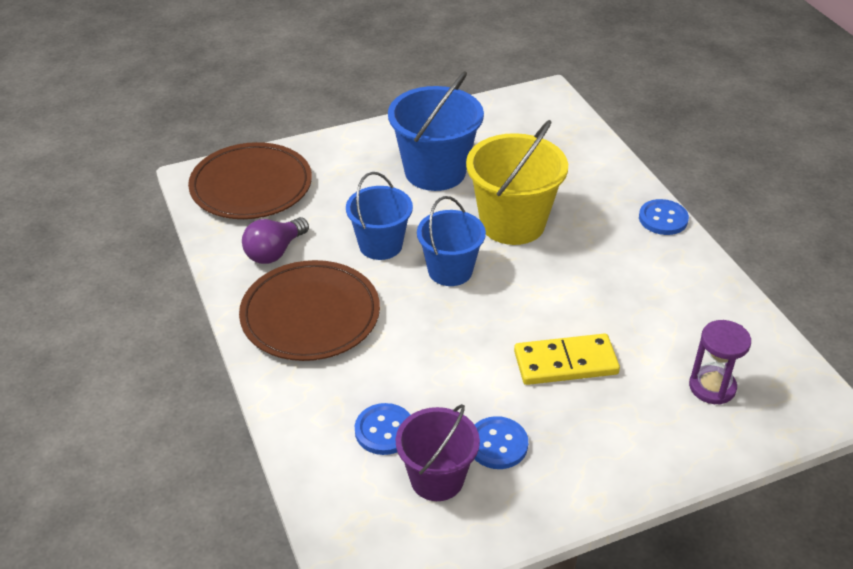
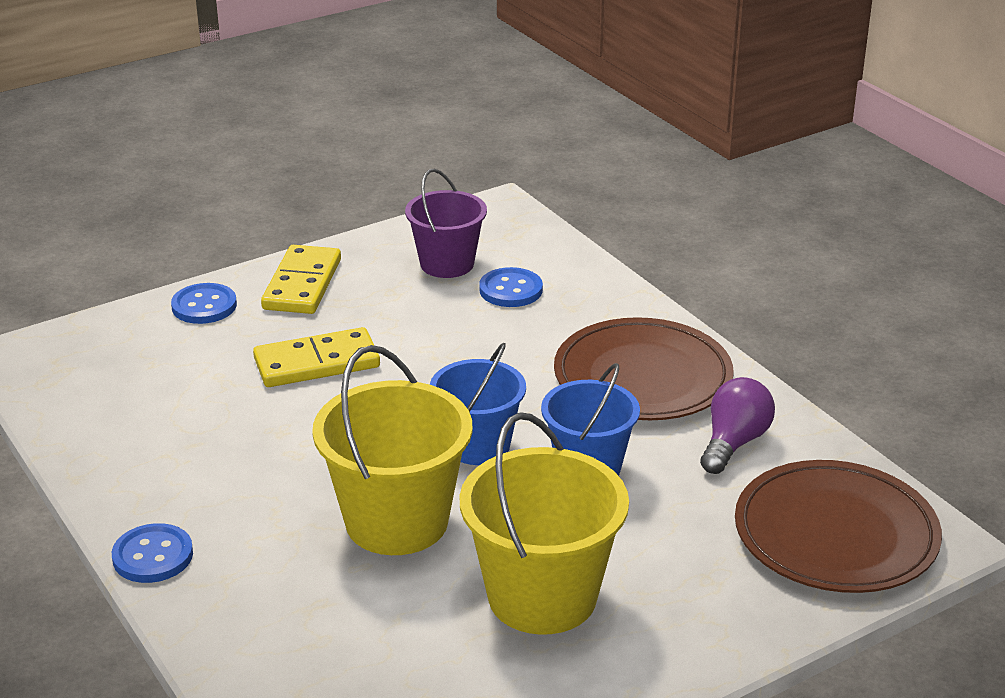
camera: 170 degrees right, 10 degrees down
(435, 171) = (542, 596): blue bucket -> yellow bucket
(497, 444) = (390, 291): blue button -> blue button (204, 306)
(581, 467) = (302, 284): none -> yellow domino
(712, 387) = (145, 358): purple hourglass -> none

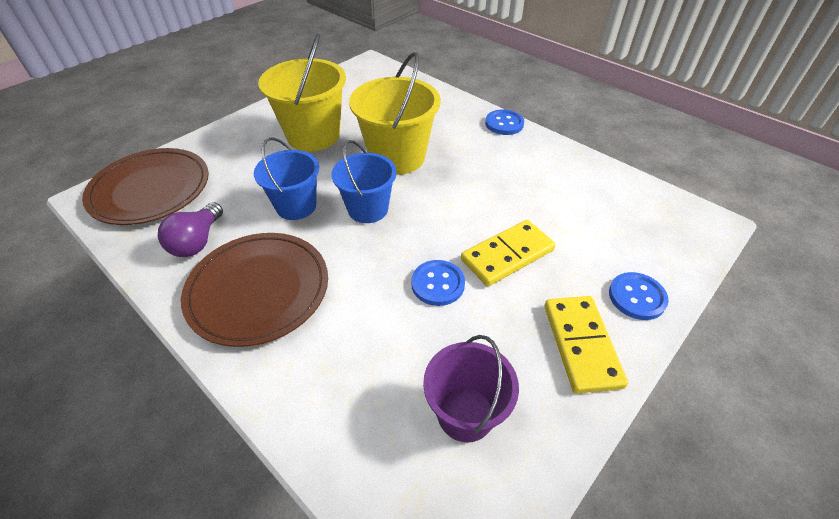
camera: 165 degrees right, 15 degrees up
(511, 290) = (388, 382): blue button -> blue button (437, 284)

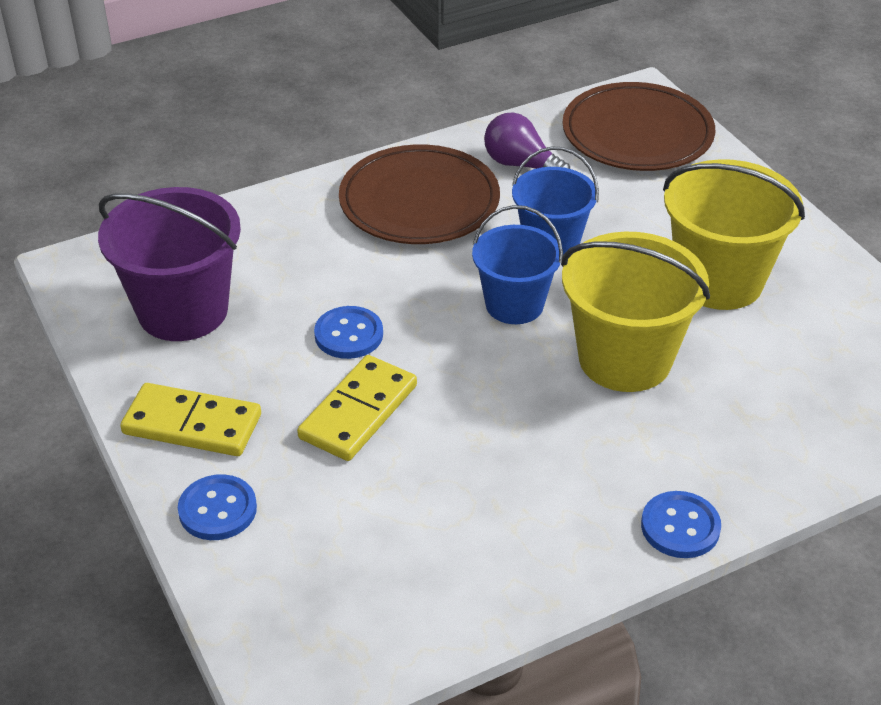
camera: 110 degrees right, 5 degrees down
(465, 413) = (183, 310): purple bucket -> purple bucket, size x1.53
(507, 255) = (358, 412): yellow domino -> yellow domino turned 45 degrees clockwise

